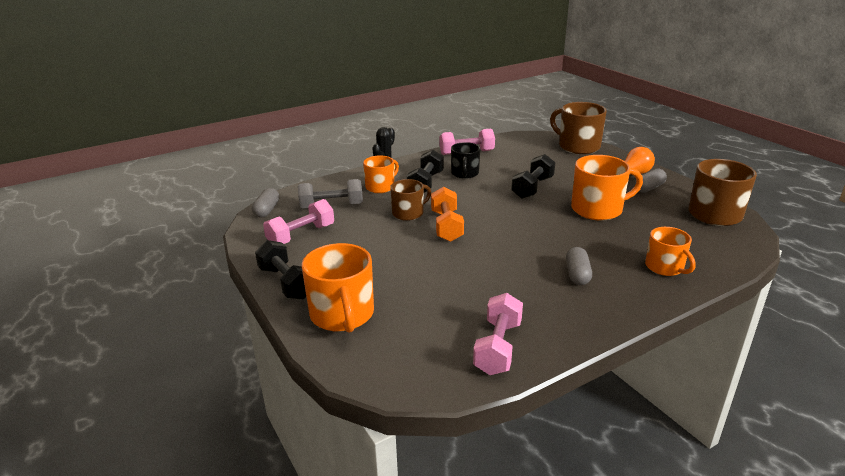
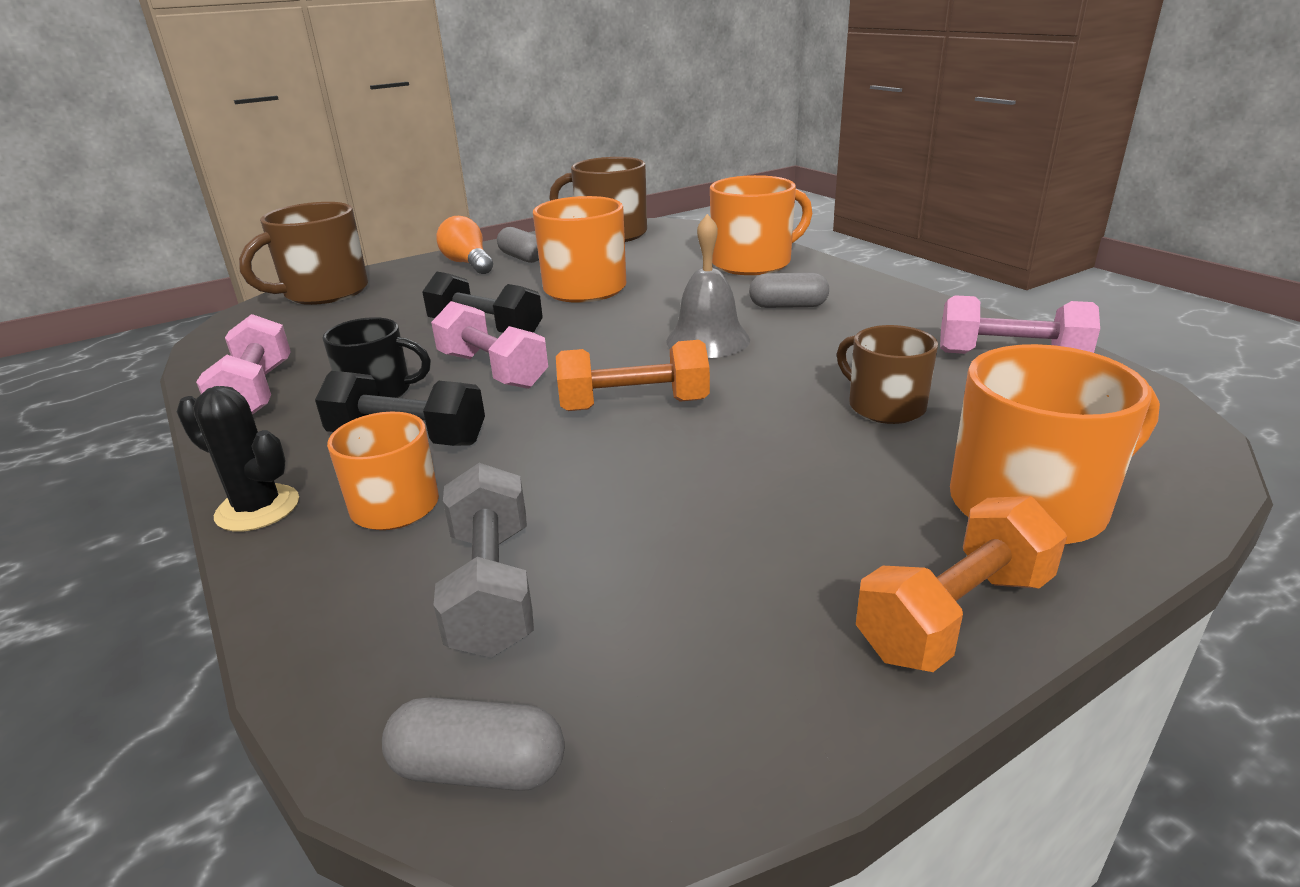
camera: 90 degrees left, 0 degrees up
(286, 283) = (954, 615): black dumbbell -> orange dumbbell
(301, 235) = (682, 629): pink dumbbell -> pink dumbbell (493, 370)
(408, 213) = (565, 452): brown mug -> brown mug (884, 406)
(521, 245) = (708, 340): none -> grey bell
(665, 267) = (753, 263): orange mug -> orange mug, size x1.59

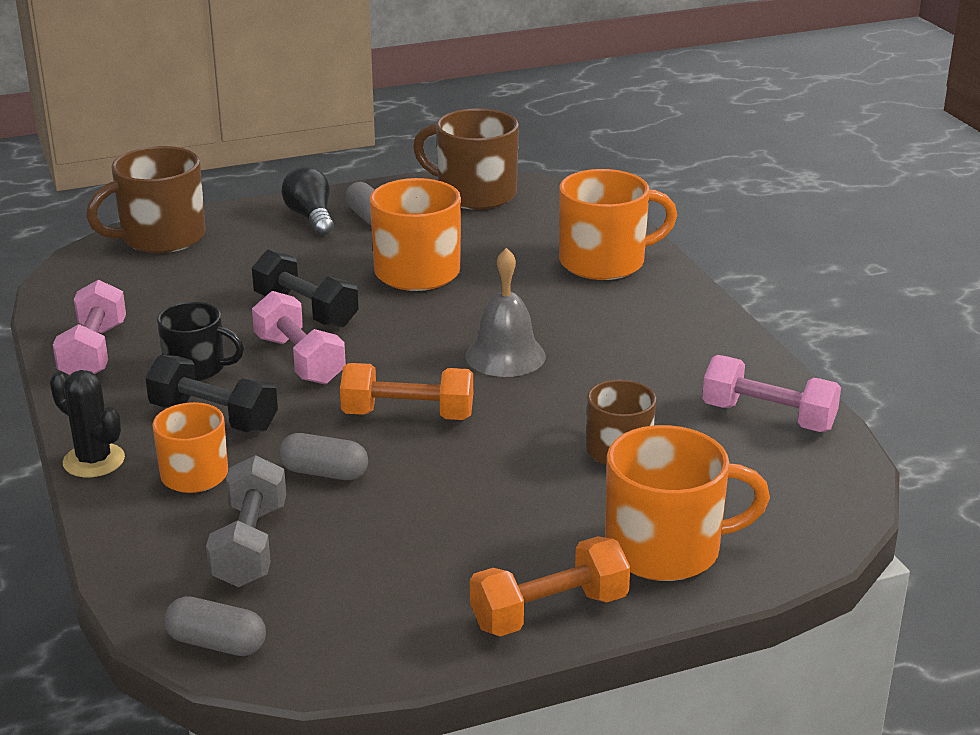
camera: 10 degrees right, 0 degrees up
(468, 264) = (311, 218): orange light bulb -> black light bulb
(788, 306) = (604, 326): grey capsule -> grey capsule (324, 472)

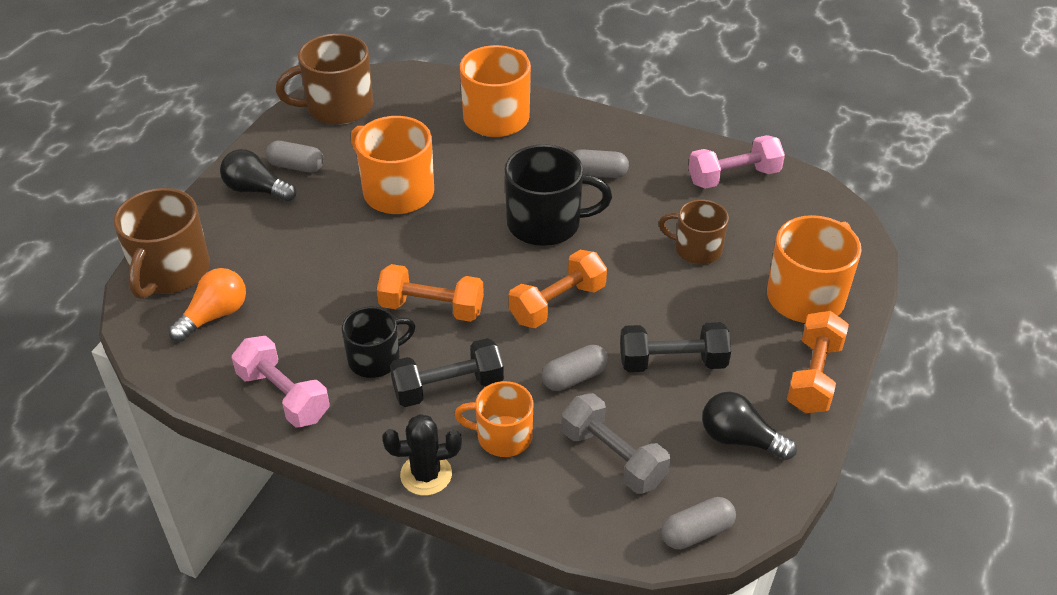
camera: 45 degrees left, 15 degrees up
(140, 279) = (215, 315): none -> orange light bulb
(299, 360) = (431, 308): pink dumbbell -> orange dumbbell
(306, 310) = (374, 267): black dumbbell -> black dumbbell (672, 362)
(383, 608) = (740, 439): none -> black light bulb
(505, 356) = (546, 223): grey bell -> black mug
(625, 345) = (597, 173): none -> grey capsule

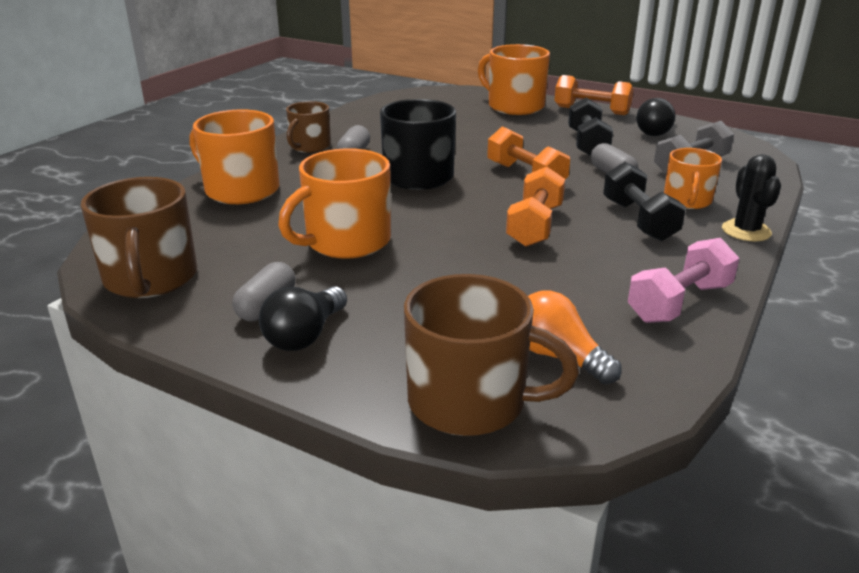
camera: 85 degrees left, 15 degrees down
(375, 359) = (611, 253): black mug -> none
(696, 249) = (461, 130): brown mug -> brown mug (309, 146)
(696, 532) = (744, 147): grey capsule -> none
(733, 177) = (377, 114): pink dumbbell -> none

